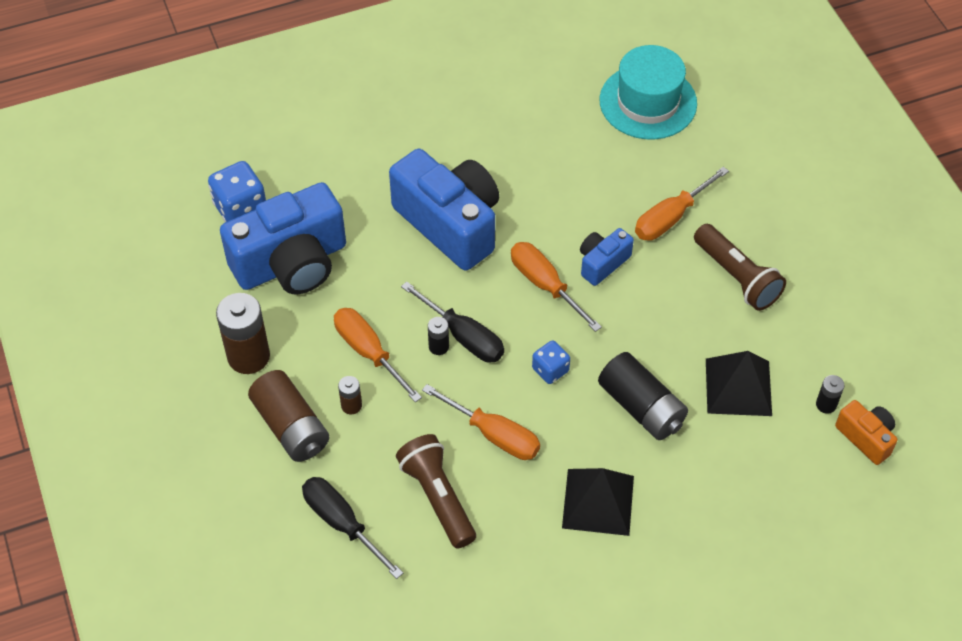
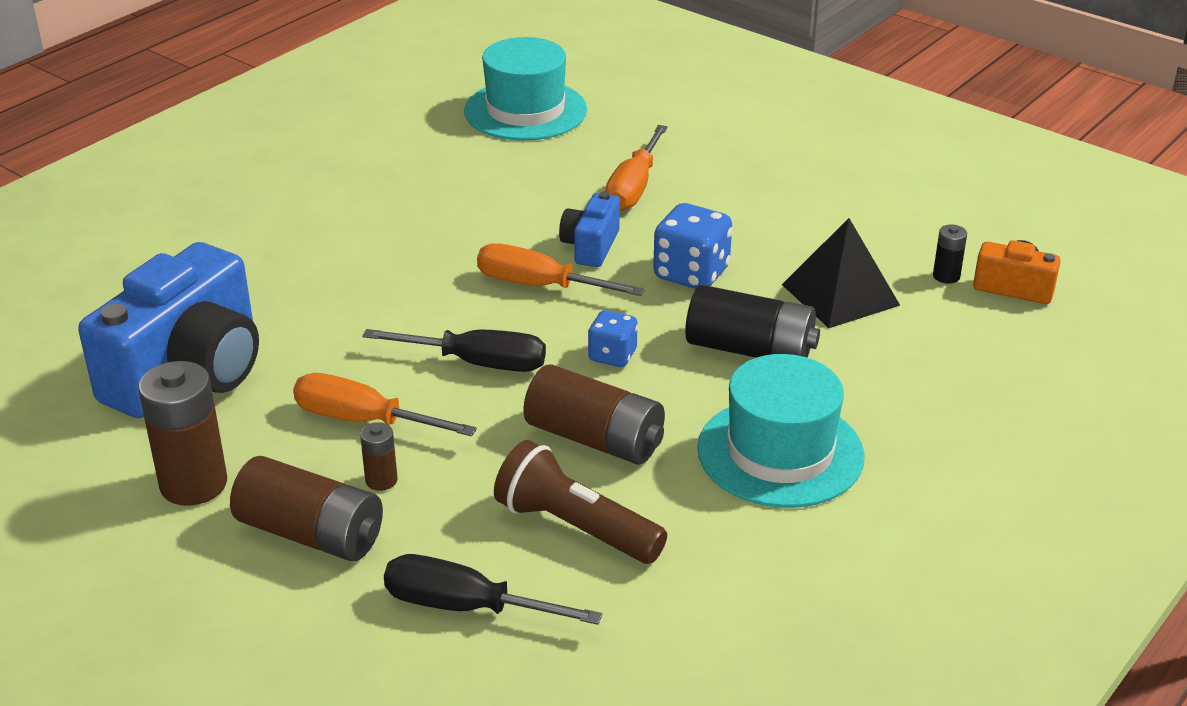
camera: 30 degrees left, 20 degrees down
(240, 208) = (76, 345): blue dice -> blue dice (691, 274)
(438, 346) = (453, 383): black battery -> none
(450, 224) = (376, 272): blue camera -> none
(494, 434) = (595, 439): orange screwdriver -> brown battery
(598, 502) = (780, 452): black pyramid -> turquoise hat
(737, 277) = (751, 210): brown flashlight -> none

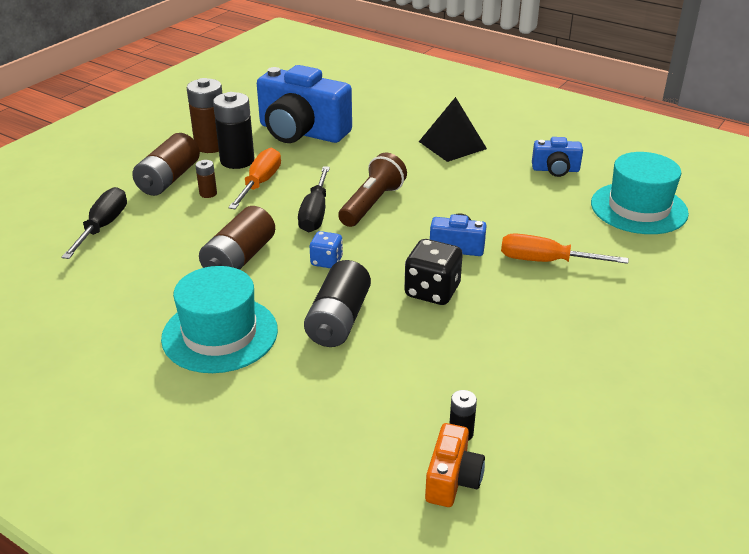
camera: 85 degrees right, 0 degrees up
(270, 449) = (237, 161): none -> black battery
(411, 152) = (555, 170): none -> blue camera
(539, 286) = (403, 229): orange screwdriver -> none
(575, 527) = (159, 256): brown flashlight -> brown flashlight (372, 204)
(691, 274) = (432, 291): blue dice -> black dice
(840, 294) = (418, 367): black pyramid -> black pyramid (452, 145)

